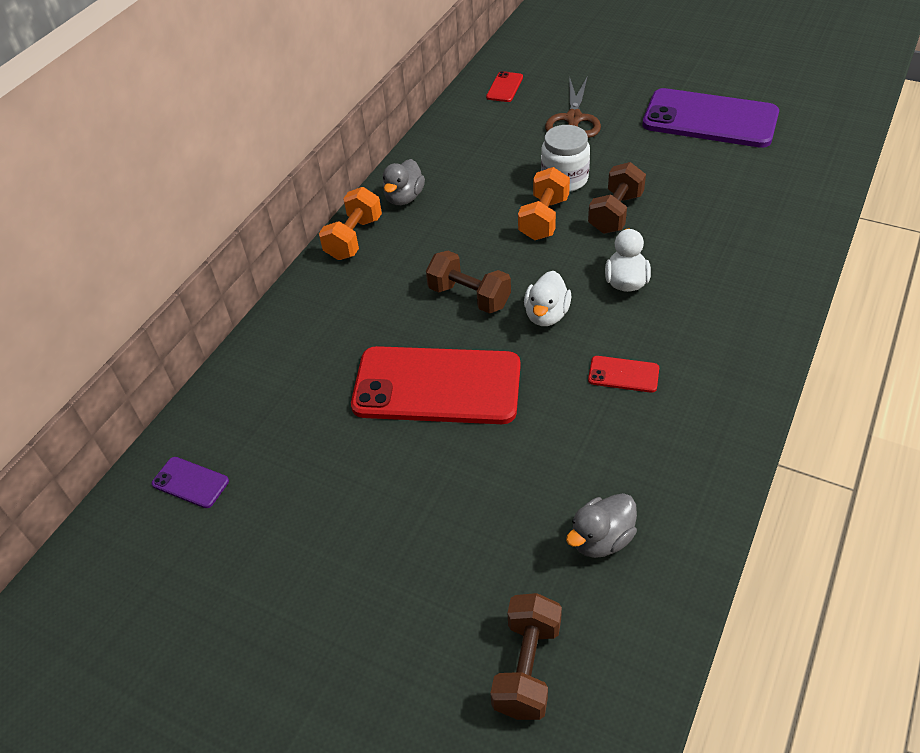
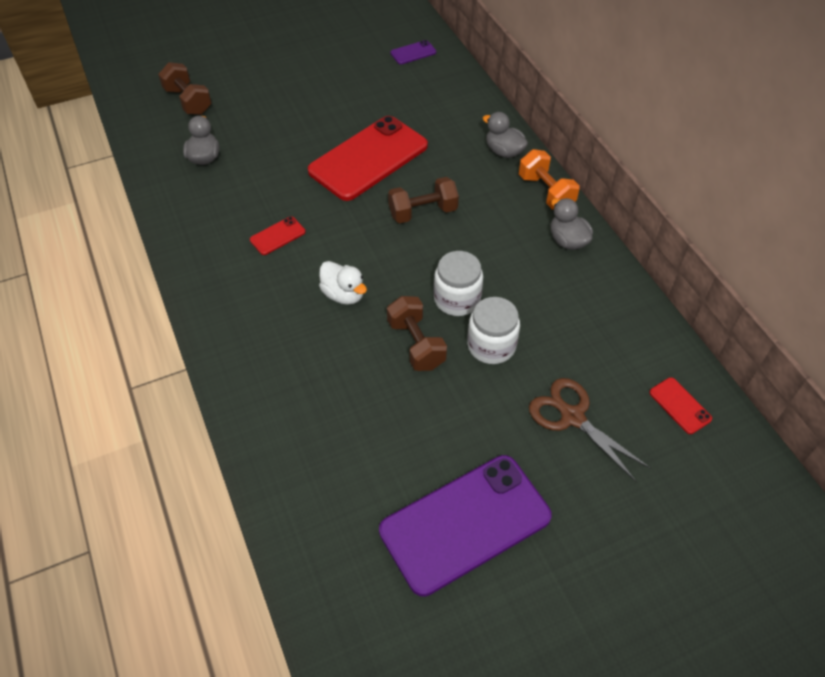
camera: 125 degrees right, 5 degrees up
(320, 294) = (504, 151): none -> grey duck
(544, 219) = (457, 299): orange dumbbell -> white jar
(546, 315) = (364, 236): white duck -> none

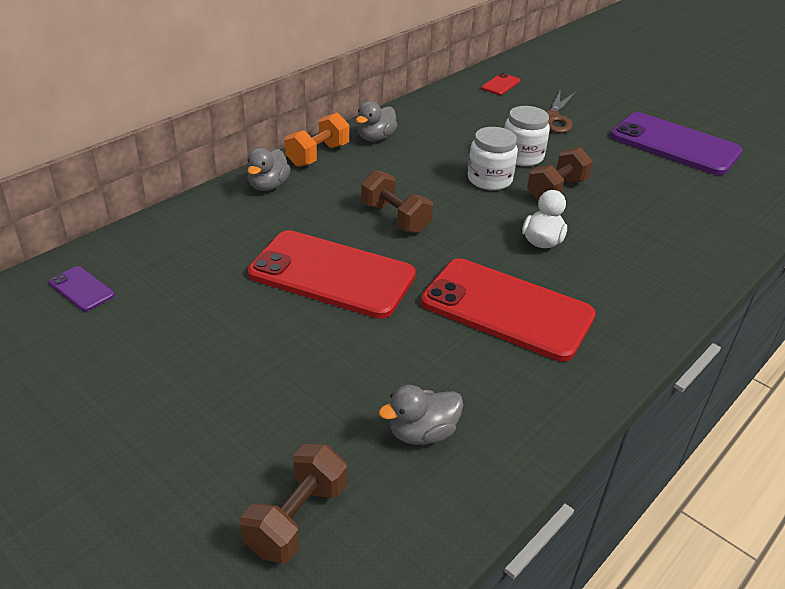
camera: 115 degrees left, 15 degrees down
(277, 236) = (506, 309): red phone -> red phone, size x2.42

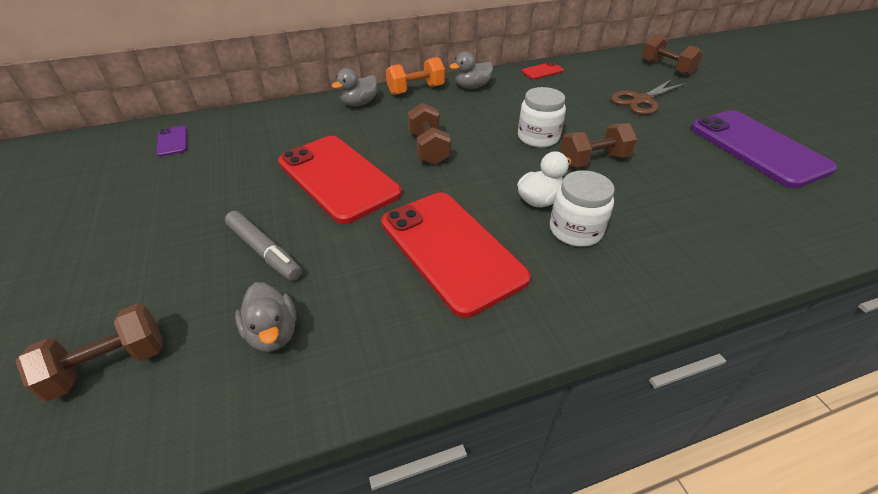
camera: 30 degrees right, 5 degrees up
(334, 368) = (264, 251): none -> grey marker
(422, 433) = (273, 333): grey duck -> grey duck turned 120 degrees counterclockwise
(500, 85) = (617, 67): red phone -> red phone (542, 71)
(522, 156) = (585, 125): white jar -> white jar (575, 230)
(546, 77) = (666, 68): none -> brown dumbbell

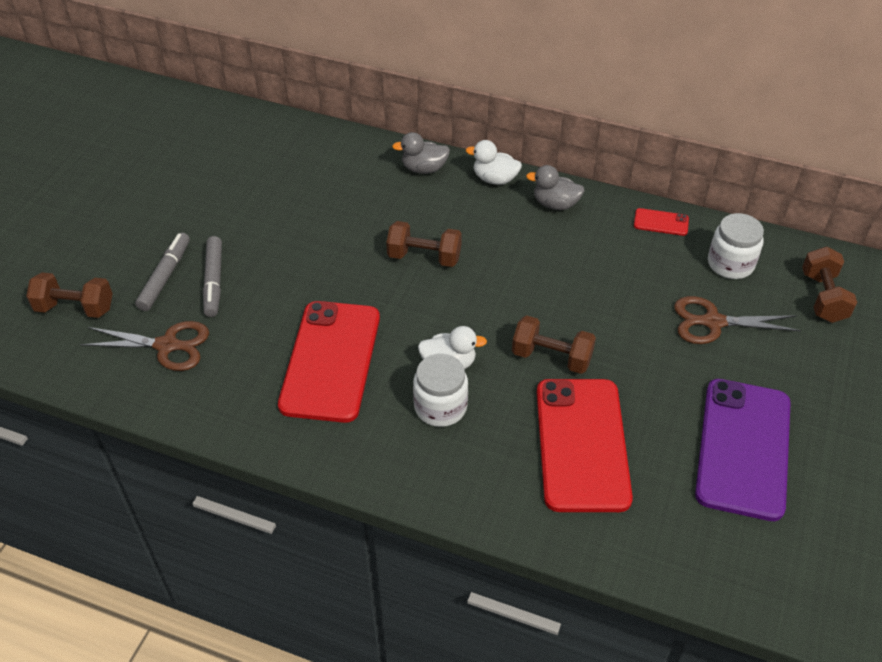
camera: 40 degrees right, 5 degrees up
(172, 141) = (241, 134): purple phone -> none
(203, 274) = (165, 276): none -> grey marker
(273, 333) = (167, 345): grey duck -> brown scissors
(337, 178) = (321, 245): red phone -> red phone (581, 444)
(416, 90) = (494, 179): orange dumbbell -> white duck
(428, 148) = (424, 257): brown dumbbell -> brown dumbbell turned 75 degrees clockwise
(538, 137) = (536, 302): white jar -> white jar (730, 264)

